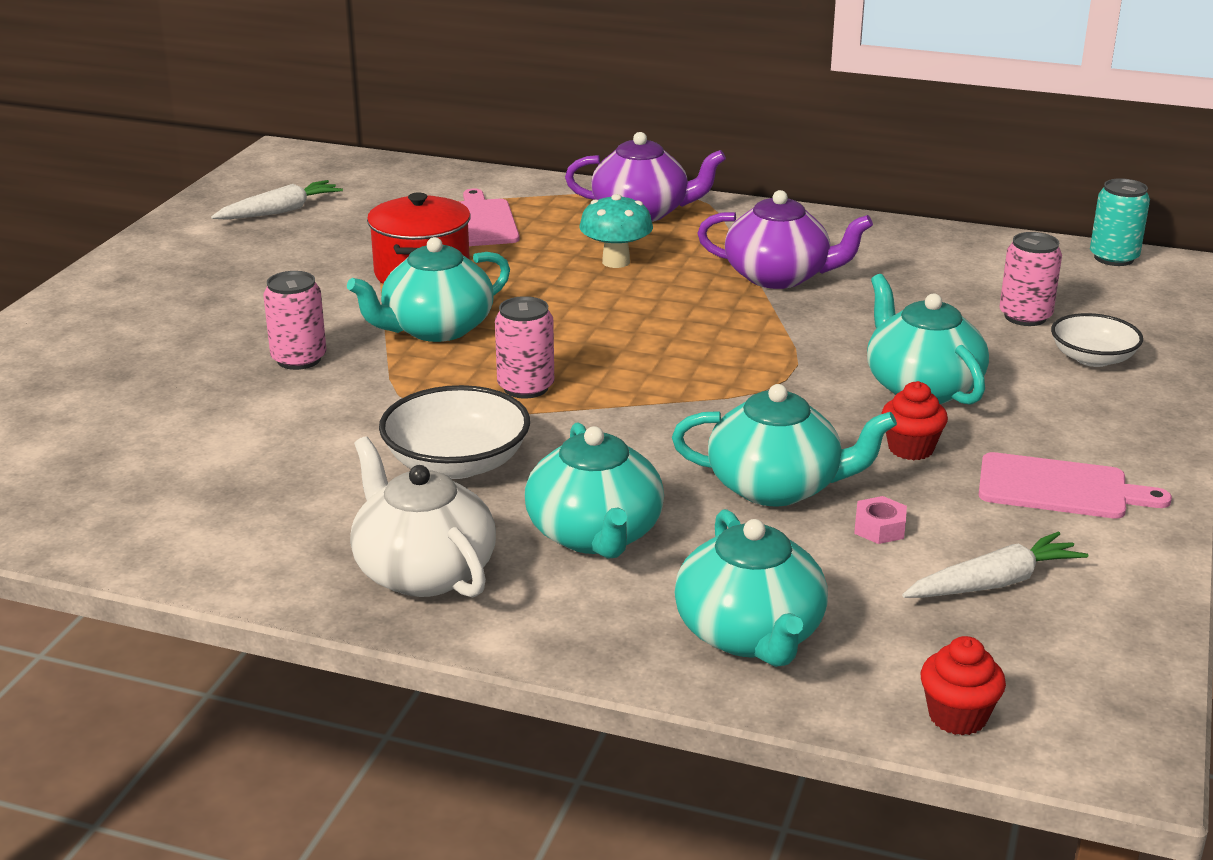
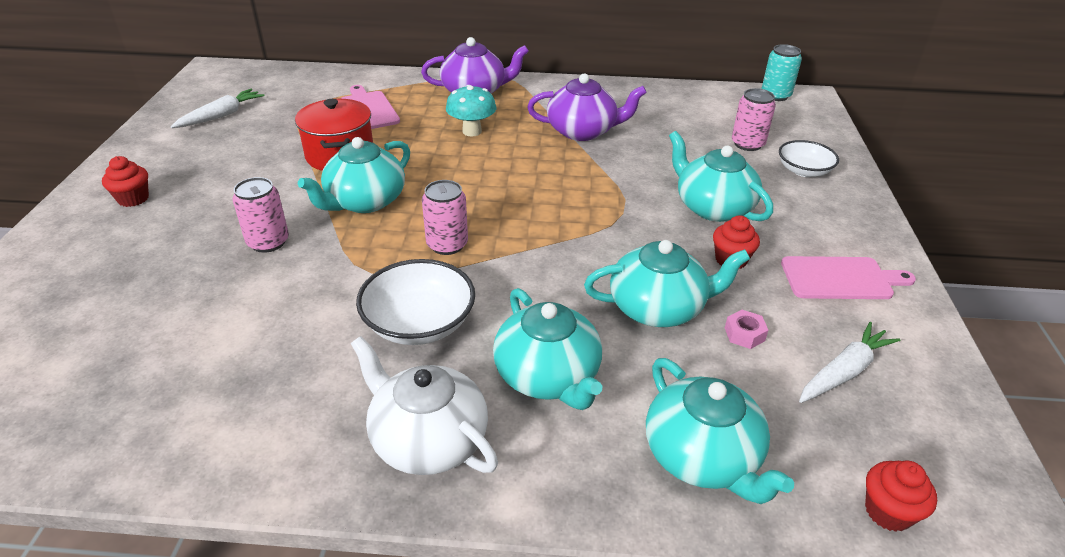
camera: 15 degrees left, 10 degrees up
(147, 295) = (133, 199): none -> red cupcake

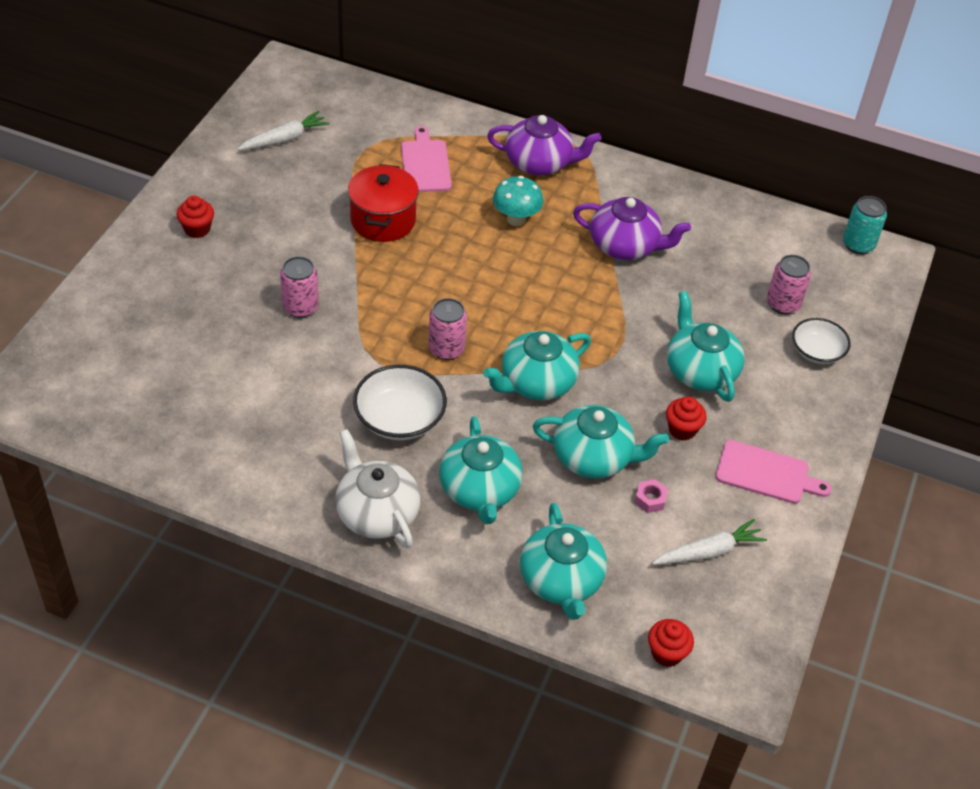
camera: 15 degrees right, 10 degrees up
(365, 201) = (391, 283): turquoise teapot -> turquoise teapot (536, 382)

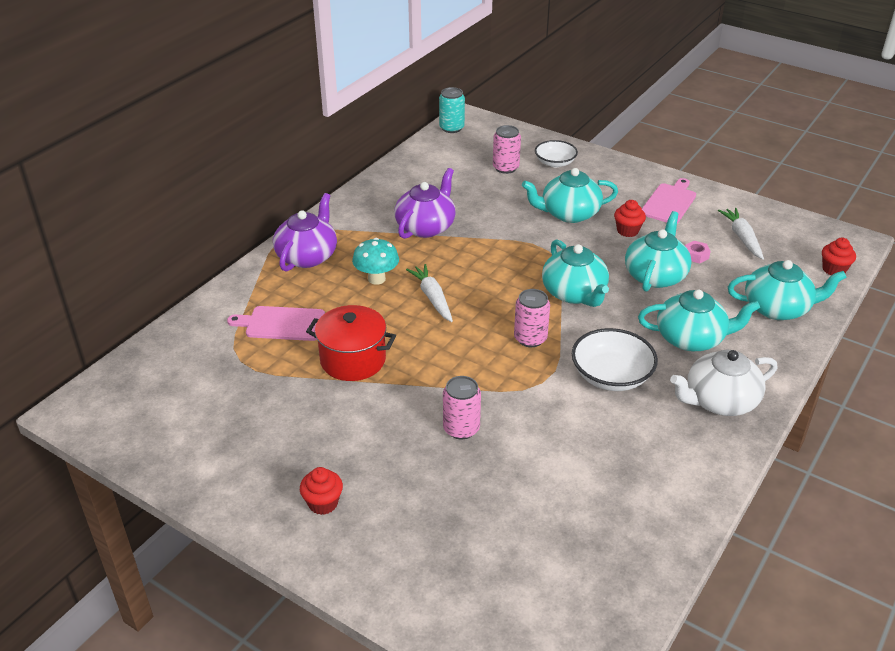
camera: 75 degrees left, 10 degrees down
(285, 139) = (200, 420): white carrot -> white carrot (432, 298)

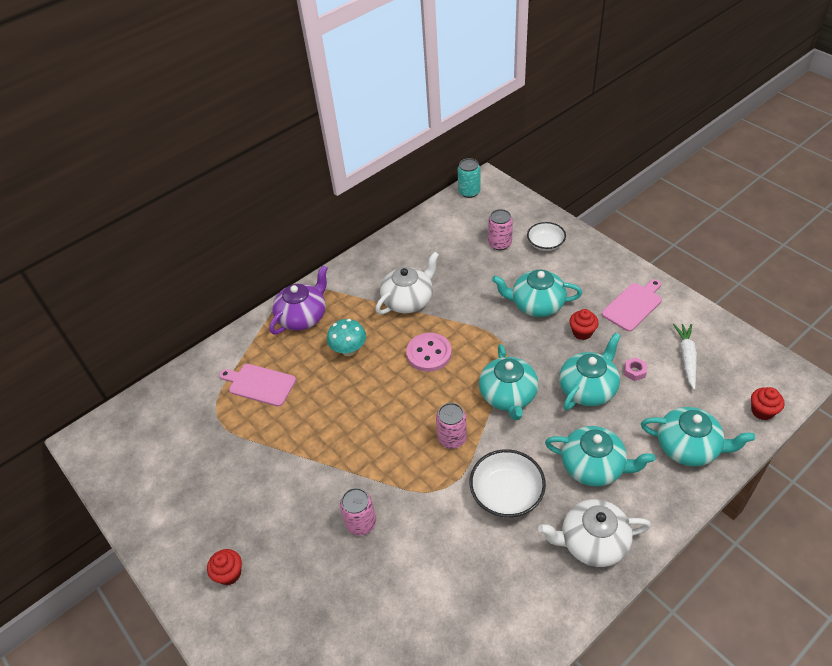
camera: 20 degrees right, 10 degrees up
(353, 360) = (301, 433): red pot -> none
(426, 227) = (408, 300): purple teapot -> white teapot
(432, 298) = (387, 379): white carrot -> none
(470, 269) = (429, 353): none -> pink button

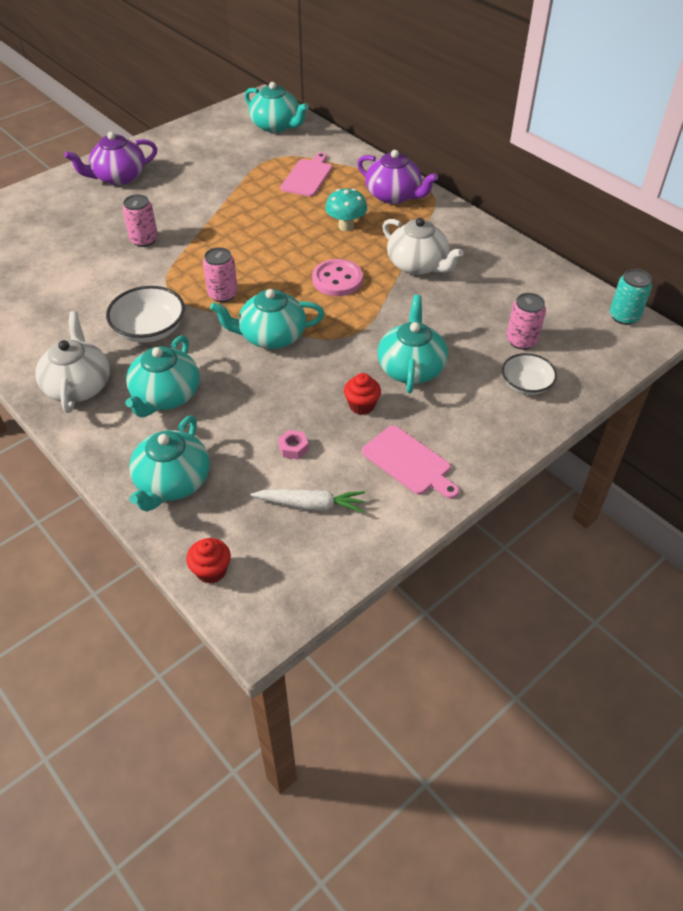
camera: 85 degrees right, 0 degrees up
(229, 574) = (119, 177): red cupcake -> purple teapot
(588, 388) = (272, 402): turquoise teapot -> turquoise teapot (276, 126)

